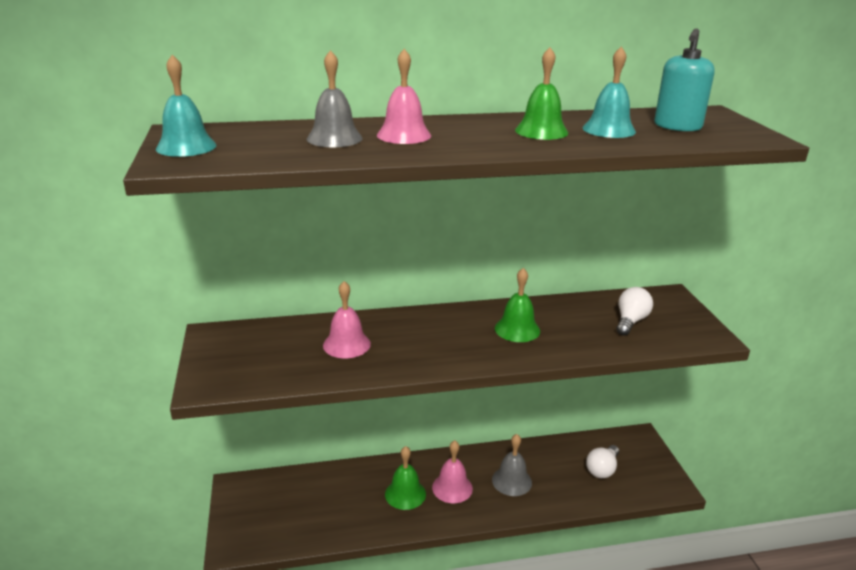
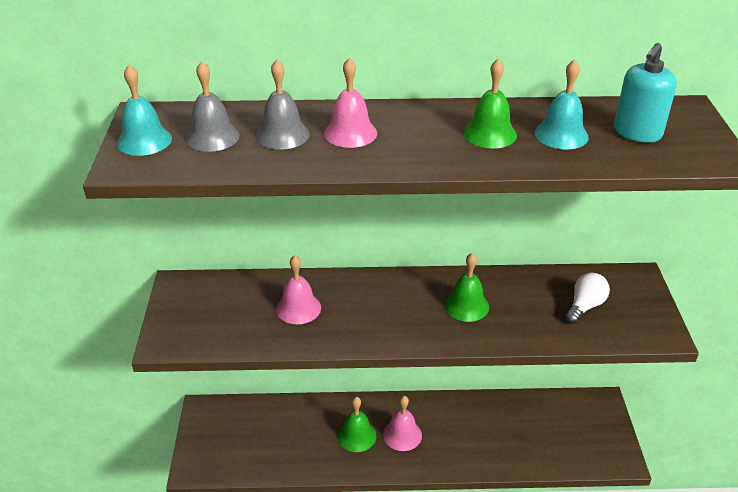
camera: 10 degrees right, 10 degrees up
(511, 481) = (461, 434): grey bell -> grey bell (212, 137)
(602, 469) = (554, 432): white light bulb -> none

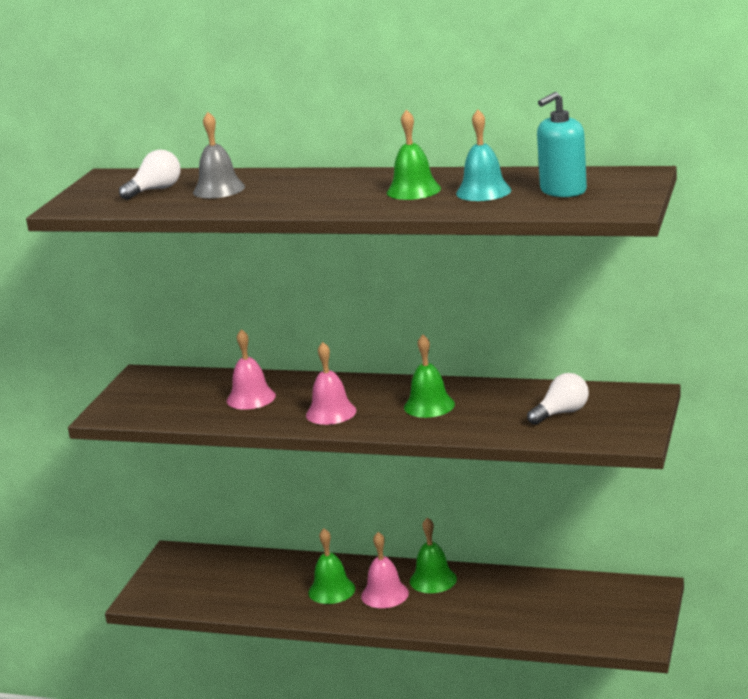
camera: 20 degrees right, 15 degrees down
(144, 141) = (95, 192): turquoise bell -> none
(212, 137) = (155, 190): grey bell -> white light bulb
(350, 133) = (281, 189): pink bell -> pink bell (331, 412)
(434, 413) = (433, 580): none -> green bell

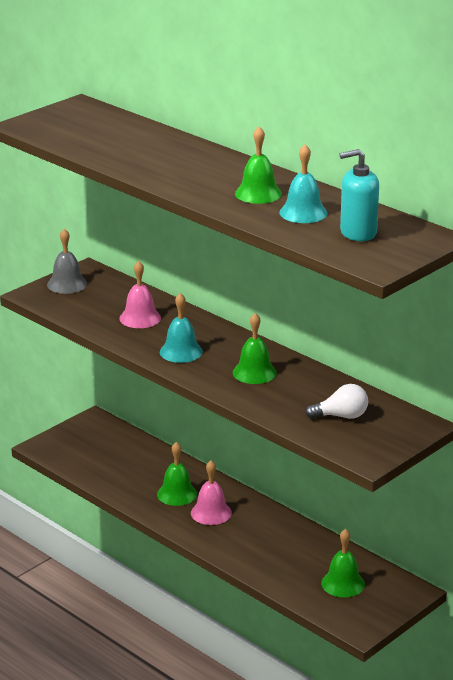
camera: 25 degrees right, 5 degrees up
(155, 190) = (94, 130): white light bulb -> none
(219, 189) = (134, 144): grey bell -> grey bell (67, 284)
(331, 412) = (181, 351): pink bell -> turquoise bell
(433, 580) = (256, 515): green bell -> green bell (343, 583)

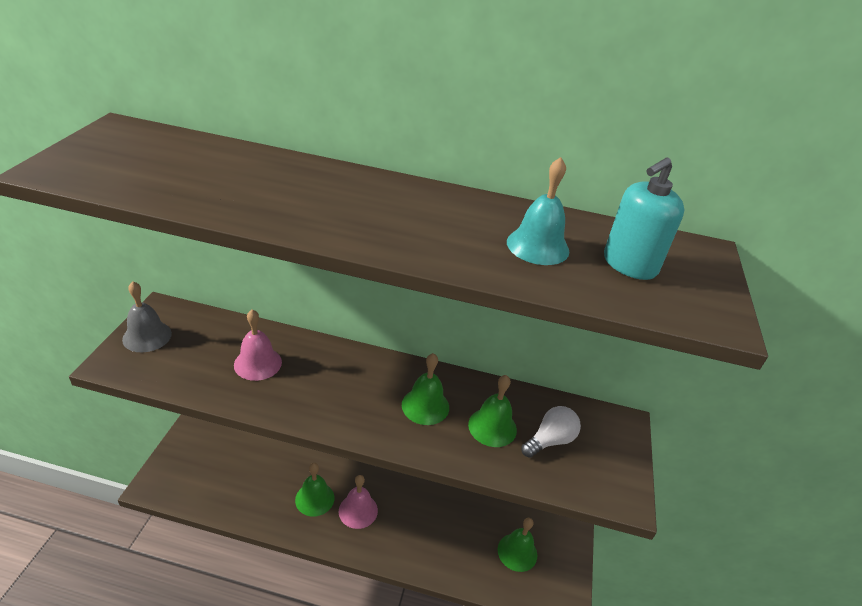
camera: 35 degrees left, 10 degrees up
(181, 351) = (332, 400): turquoise bell -> none
(258, 193) = (457, 226): green bell -> green bell (492, 427)

